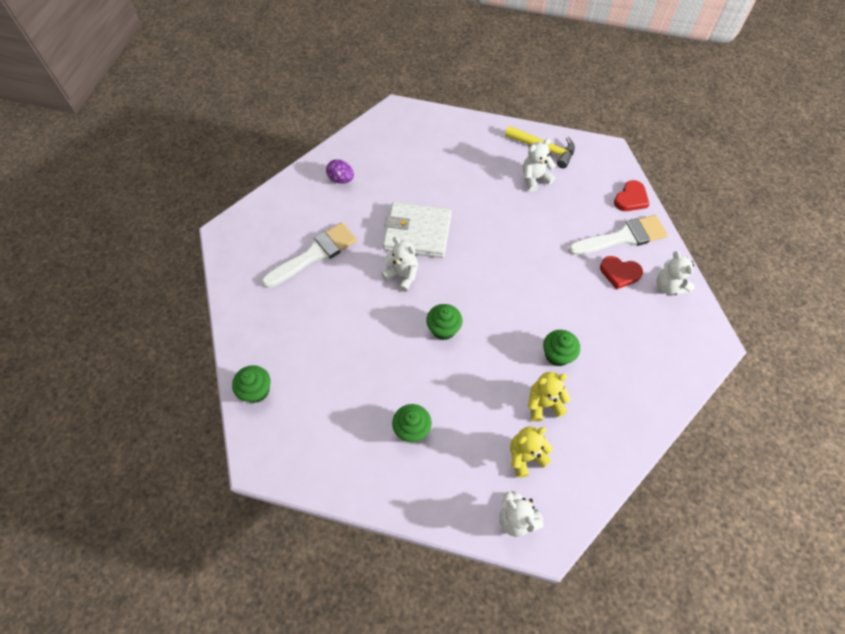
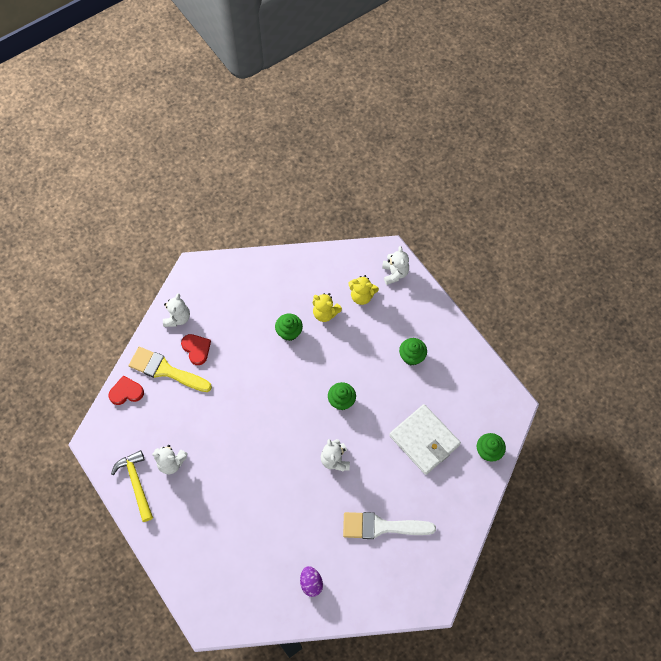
camera: 140 degrees left, 5 degrees up
(417, 232) = (296, 486): white wallet -> white wallet (424, 440)
(622, 237) = (165, 370): white brush -> yellow brush

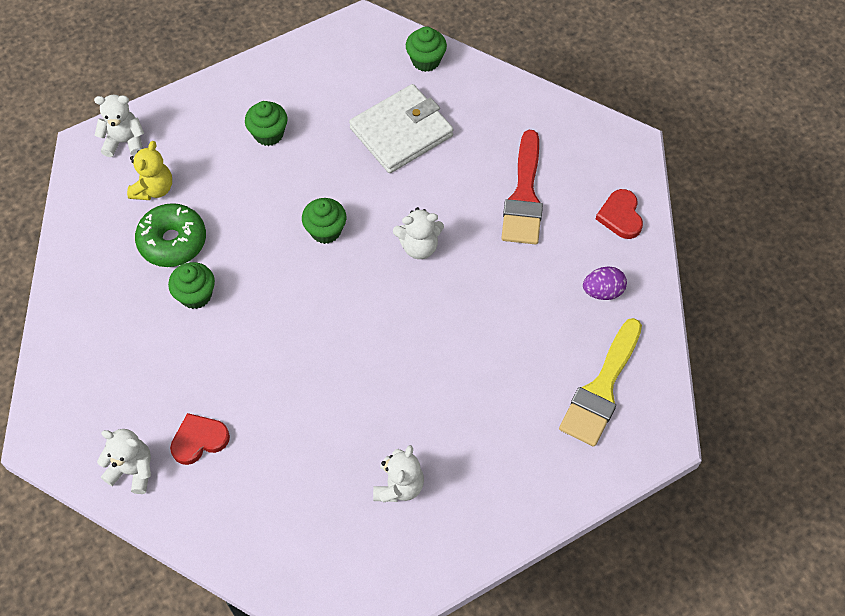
camera: 85 degrees left, 5 degrees down
(126, 392) = (260, 561): red heart -> red heart (620, 216)
(136, 483) = (430, 544): yellow hammer -> none
(165, 370) = (230, 492): yellow brush -> yellow brush (601, 389)
(325, 313) = (172, 241): yellow teddy bear -> green donut
(381, 526) = (524, 196): white brush -> red brush

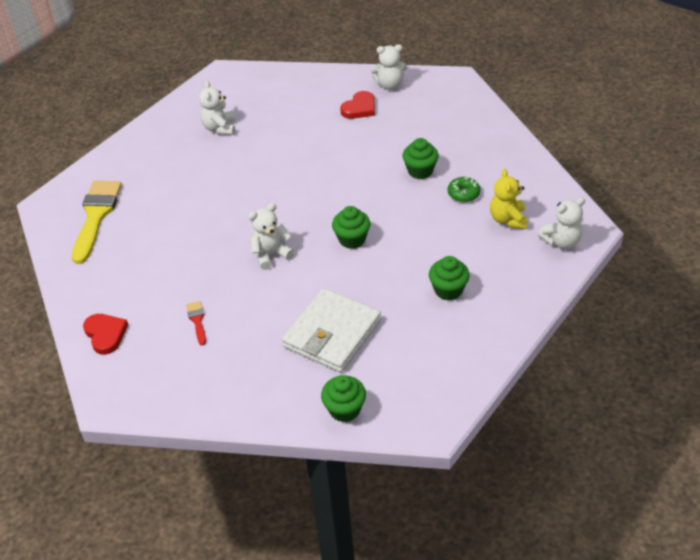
camera: 160 degrees right, 15 degrees down
(172, 241) = (463, 194): green donut -> green donut, size x0.57
(524, 196) = (197, 320): red brush -> red brush, size x0.44
(602, 291) = (109, 274): purple egg -> none

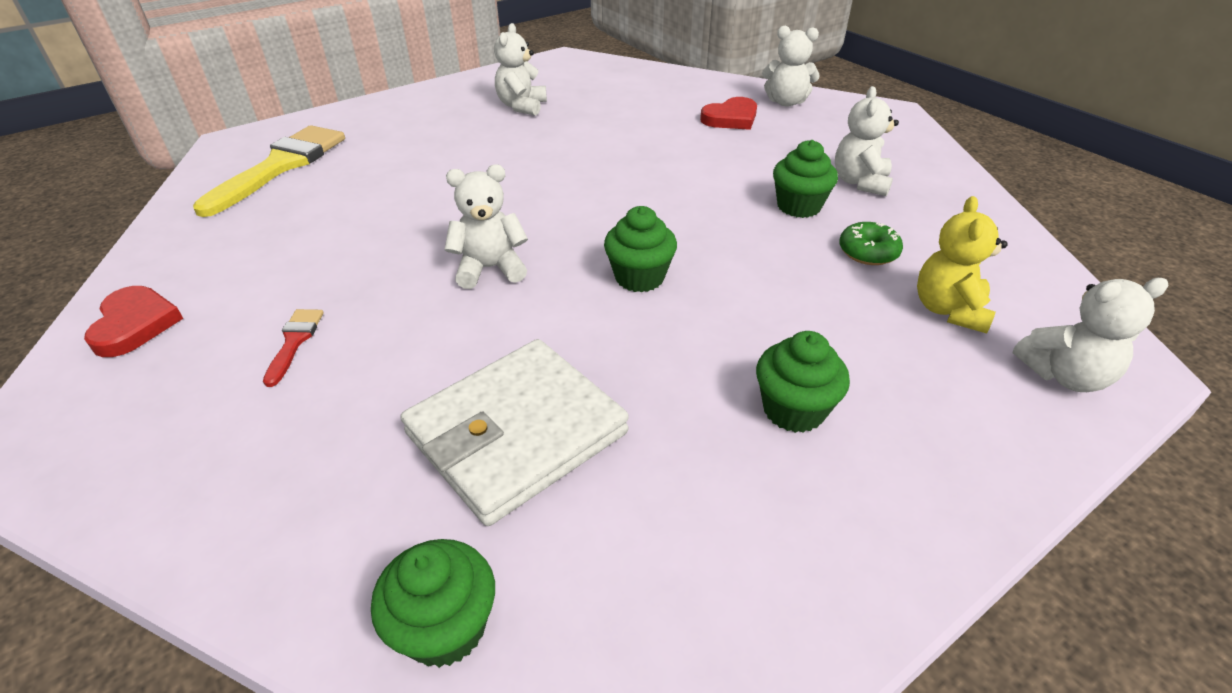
camera: 15 degrees right, 5 degrees down
(449, 144) = (860, 182): none -> white teddy bear

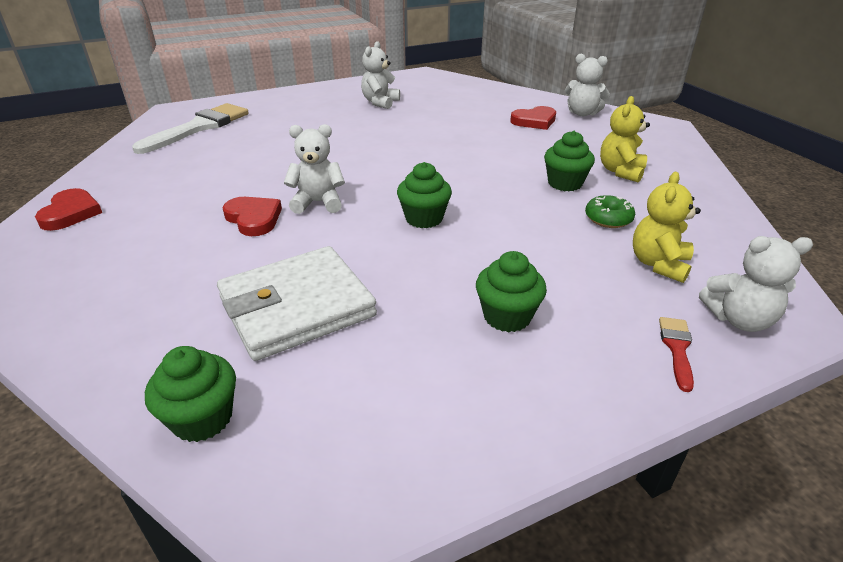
camera: 10 degrees right, 5 degrees down
(280, 166) = (199, 127): yellow brush -> white brush
(294, 341) = (168, 234): red brush -> red brush (677, 348)
(409, 303) = (254, 219): none -> red heart
(860, 182) = (620, 171): white teddy bear -> yellow teddy bear

